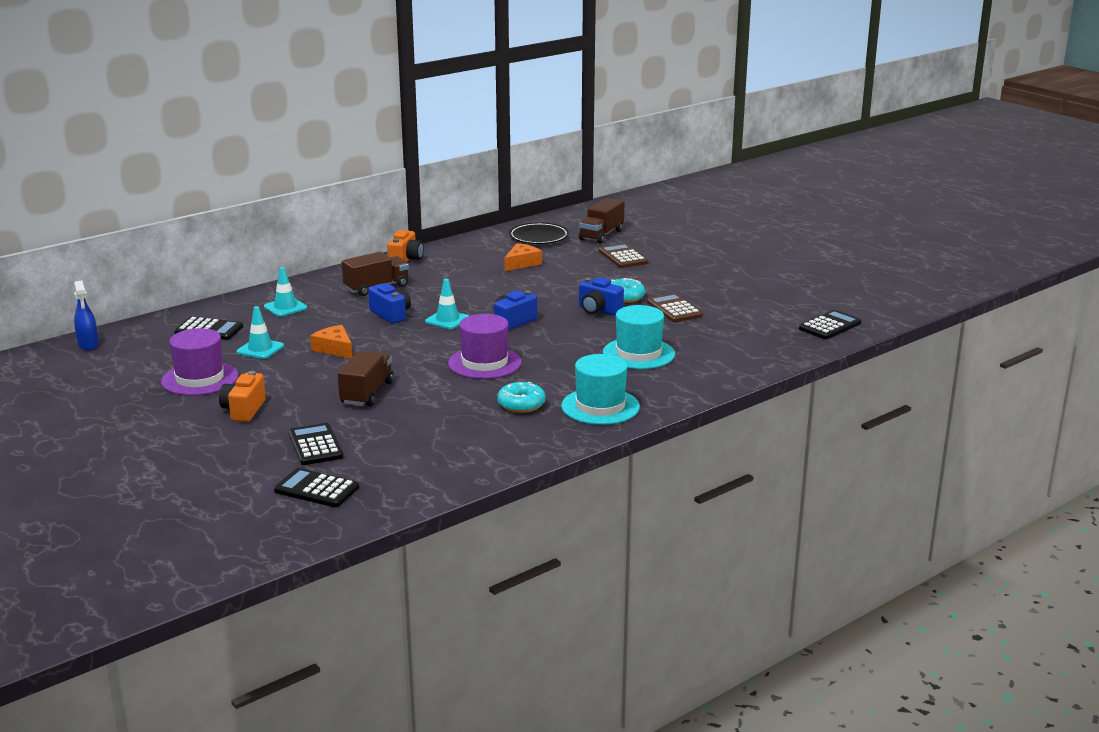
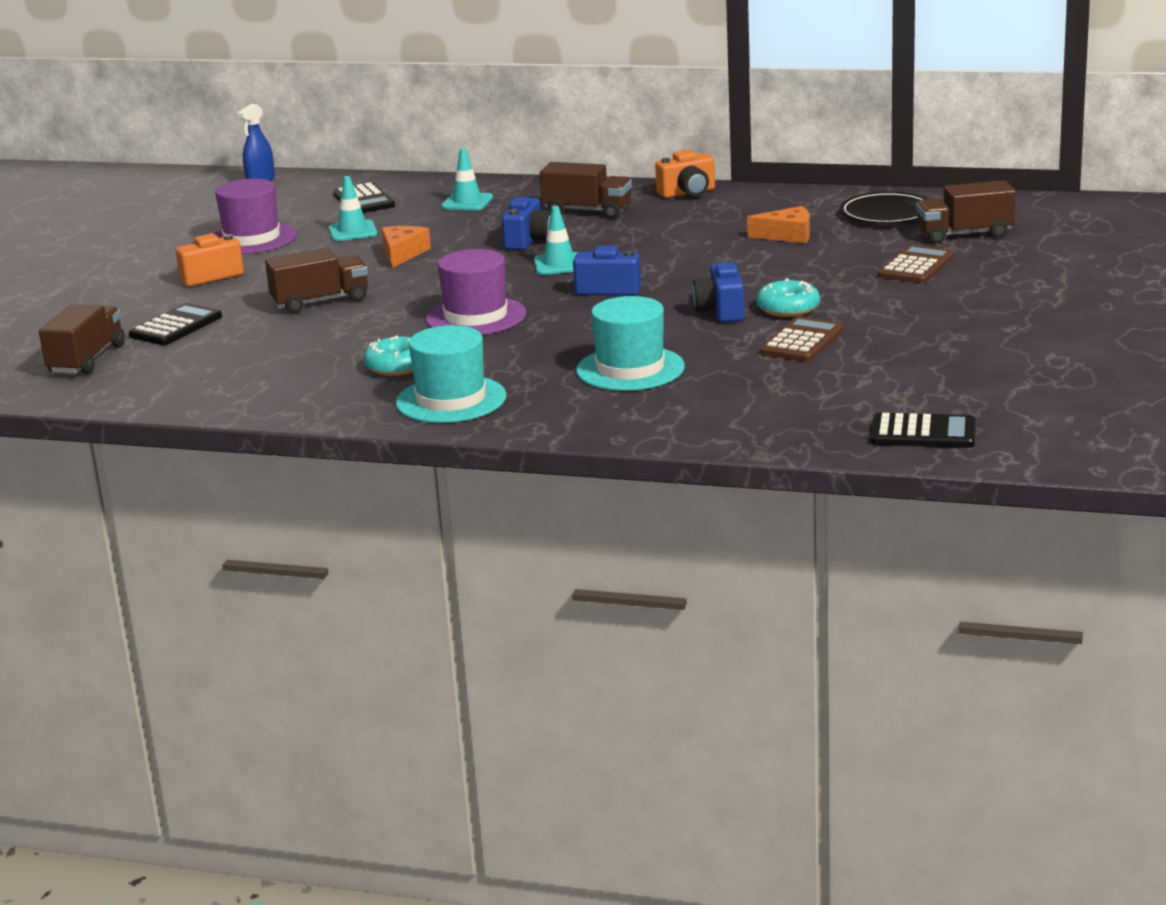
camera: 55 degrees right, 0 degrees up
(316, 489) = (87, 360): black calculator -> brown truck

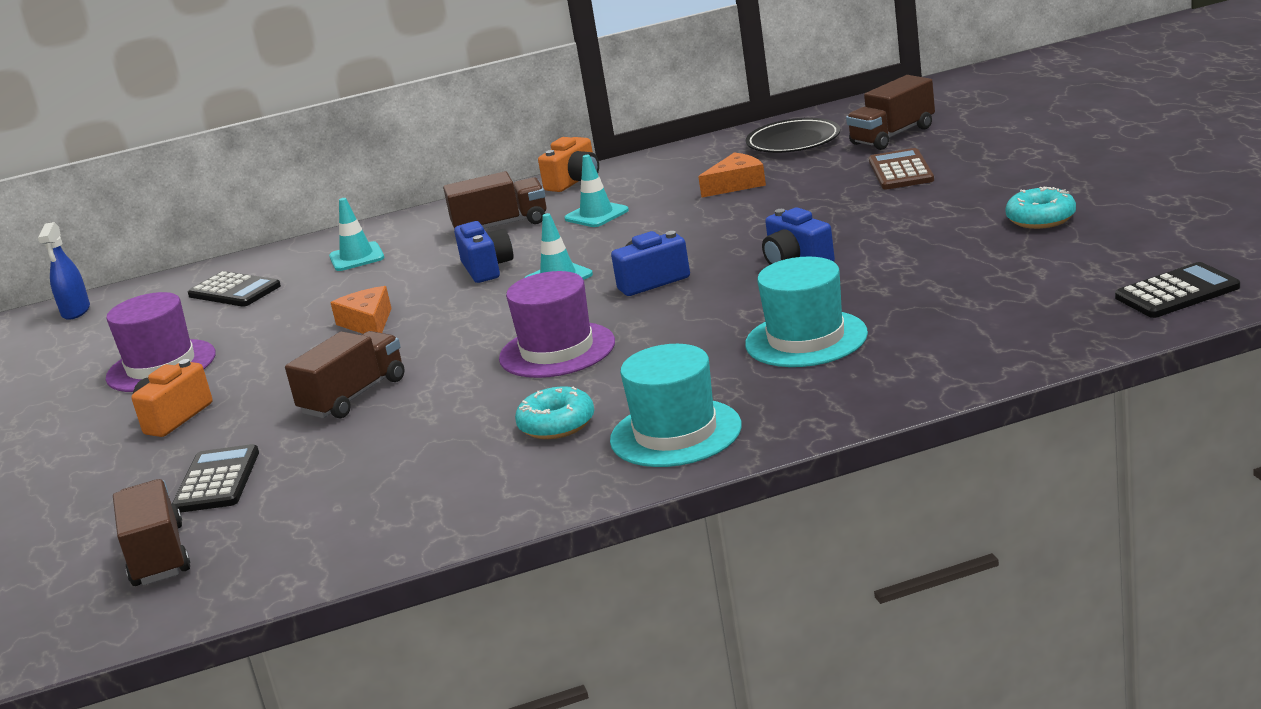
camera: 30 degrees left, 0 degrees up
(353, 231) = (273, 322): turquoise traffic cone -> turquoise traffic cone (596, 215)
(788, 308) = (854, 239): turquoise donut -> turquoise donut (1041, 219)
(802, 341) = (921, 260): brown calculator -> none

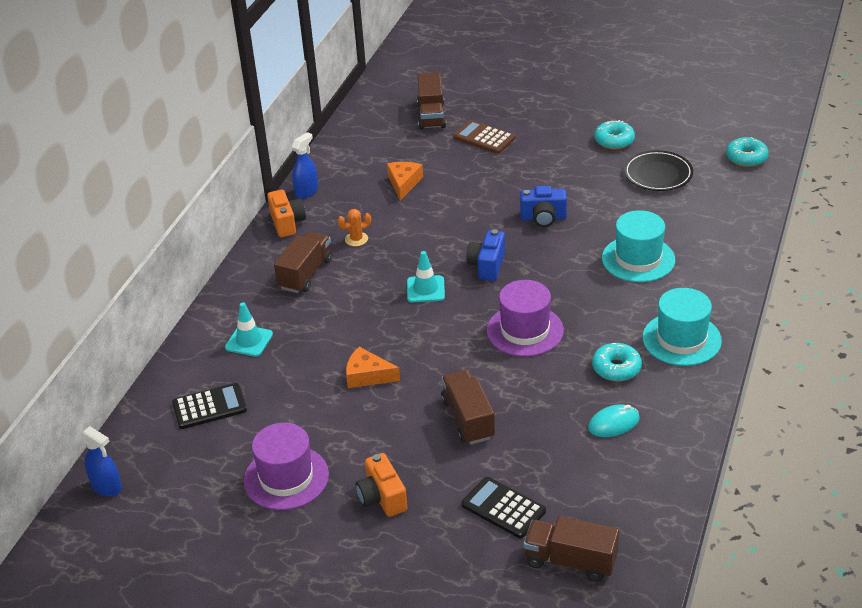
camera: 55 degrees left, 15 degrees up
(444, 470) = (613, 423): none -> turquoise mouse
(487, 268) = (364, 305): blue camera -> none
(596, 215) = (356, 239): turquoise traffic cone -> orange cactus
(643, 163) = (306, 192): none -> blue spray bottle
(793, 141) = (377, 141): black plate -> black plate (658, 174)
(1177, 292) = (746, 158): black calculator -> turquoise donut

